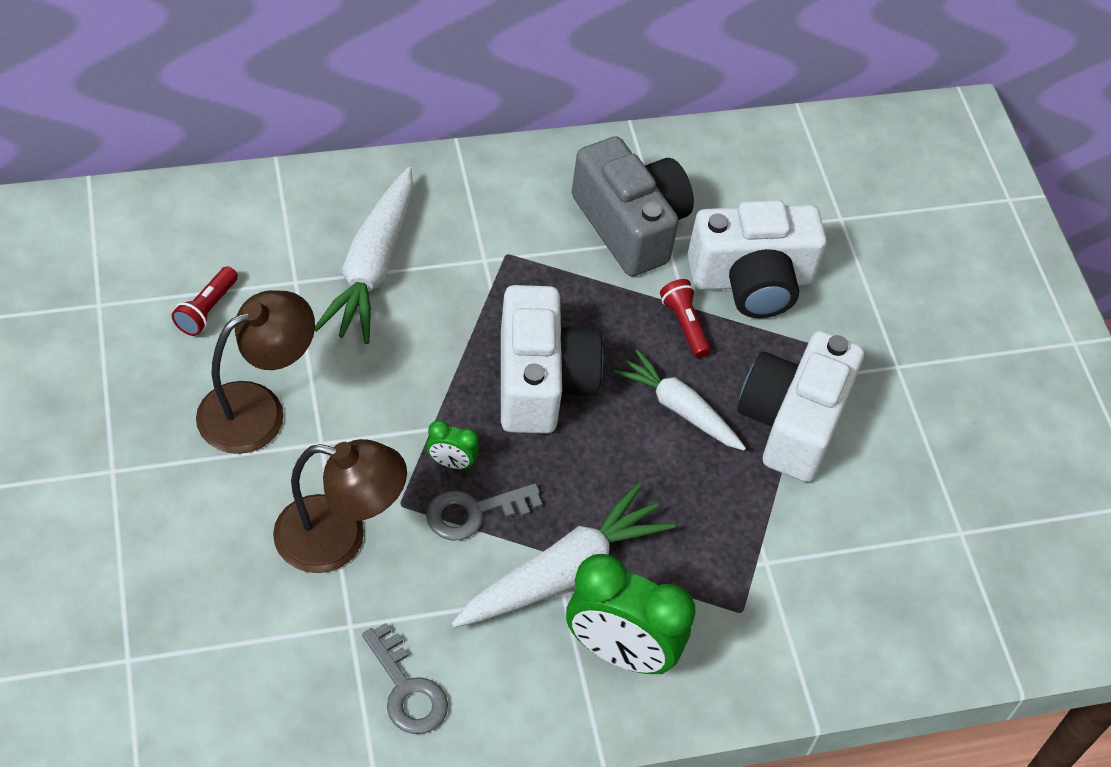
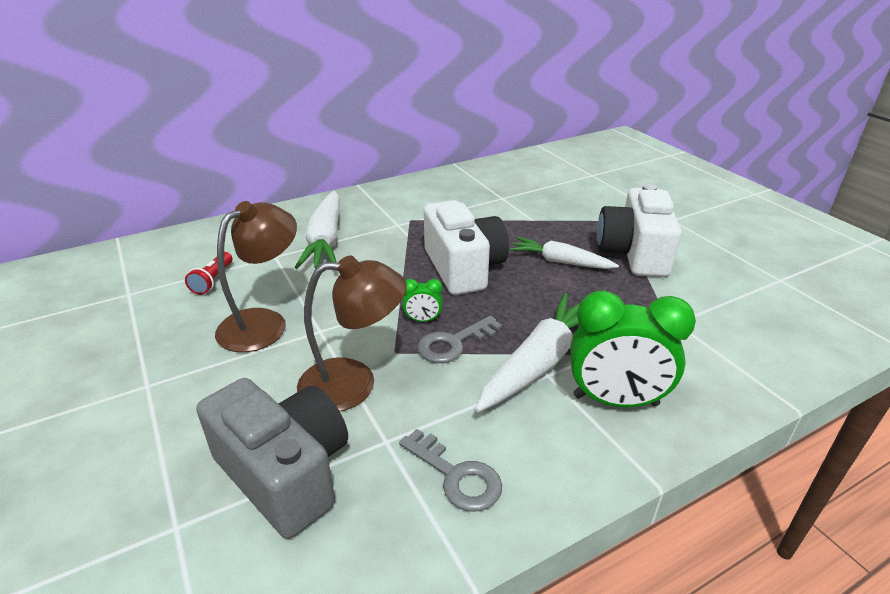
camera: 10 degrees left, 20 degrees down
(630, 225) = (478, 196): grey camera -> grey camera (285, 473)
(684, 325) = (537, 227): red flashlight -> none
(751, 280) = (562, 204): white camera -> none

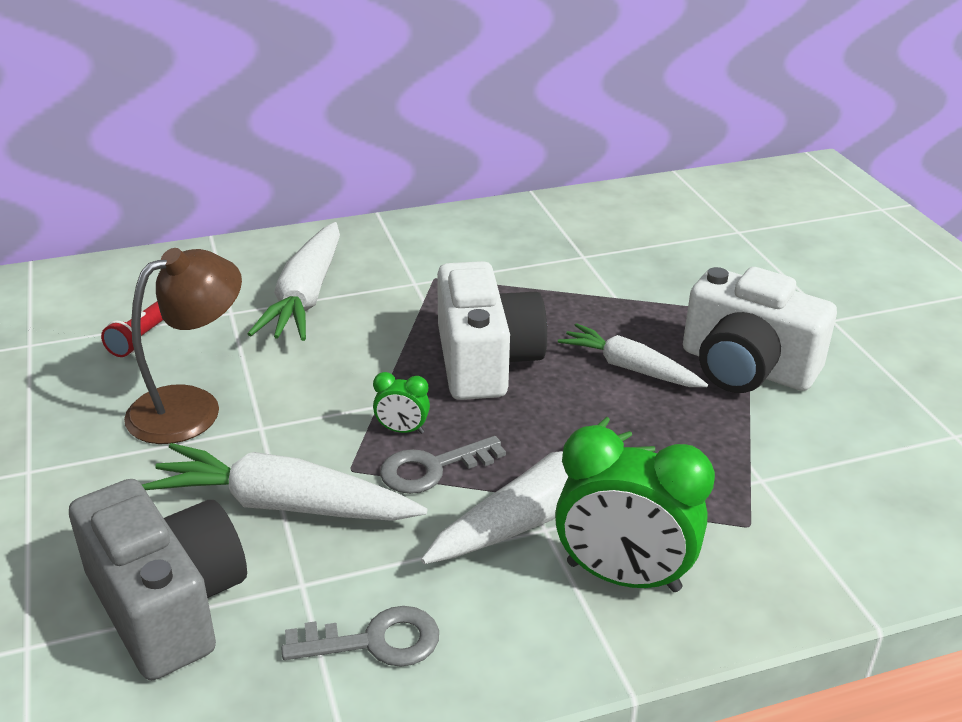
camera: 10 degrees right, 0 degrees up
(354, 384) = (283, 505): brown lamp -> white carrot
(457, 476) = (375, 641): grey key -> grey key turned 60 degrees counterclockwise
(633, 253) = (746, 367): white camera -> white camera turned 75 degrees counterclockwise

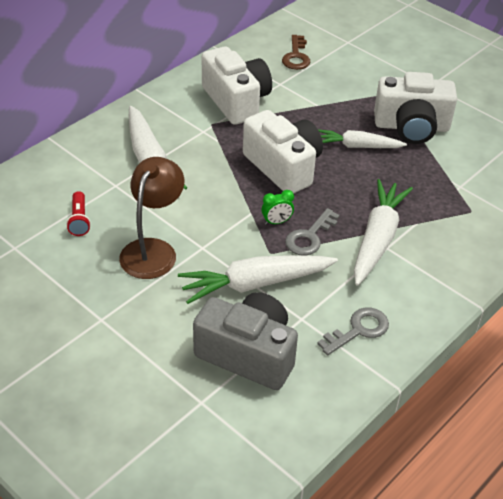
camera: 30 degrees left, 10 degrees up
(498, 260) = (236, 101): none -> white camera
(623, 577) = (438, 257): green clock -> none
(639, 230) = (296, 56): none -> brown key

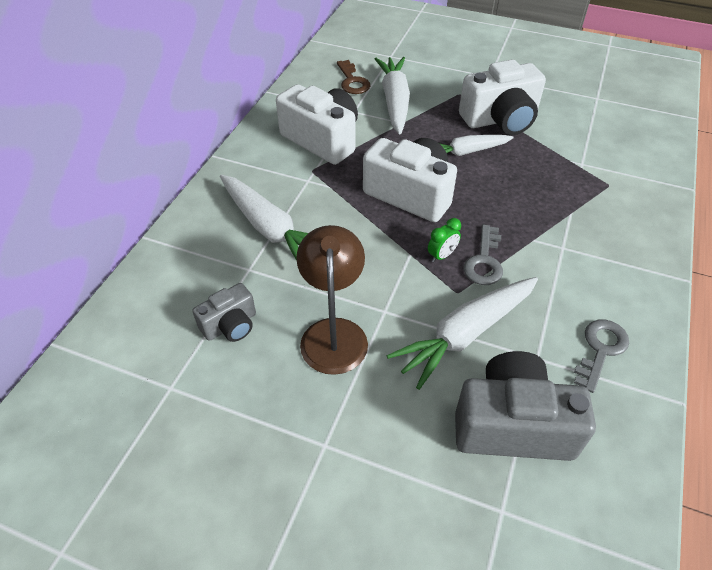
camera: 20 degrees left, 5 degrees up
(79, 220) = (230, 325): red flashlight -> grey camera
(377, 239) = (548, 241): white carrot -> white carrot (394, 101)

